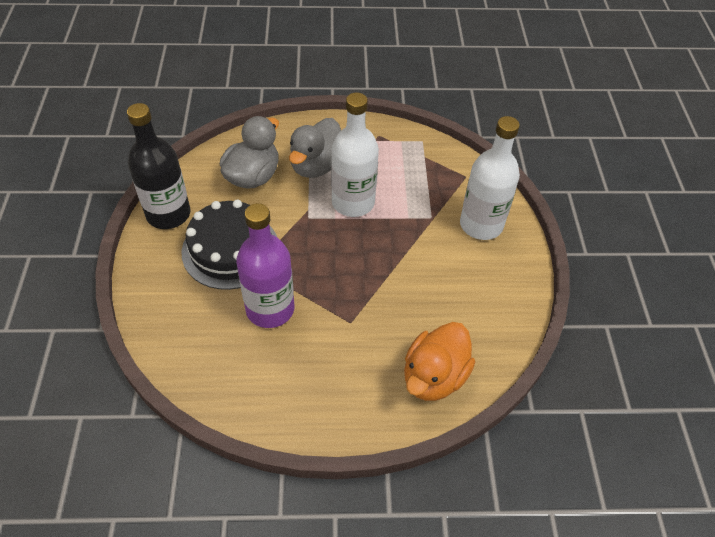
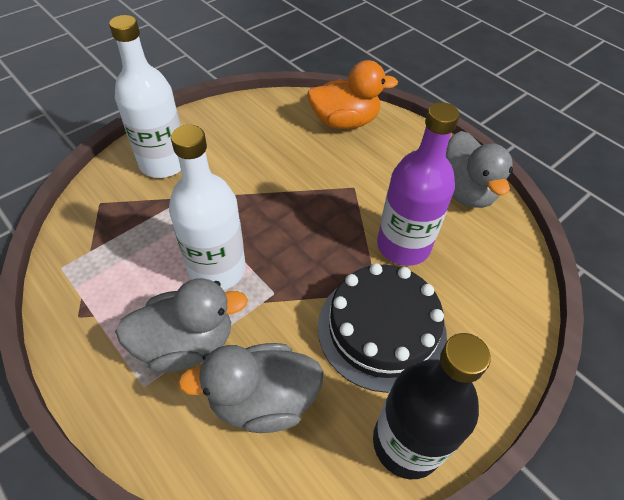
camera: 130 degrees left, 0 degrees up
(272, 397) = (464, 191): none -> grey duck

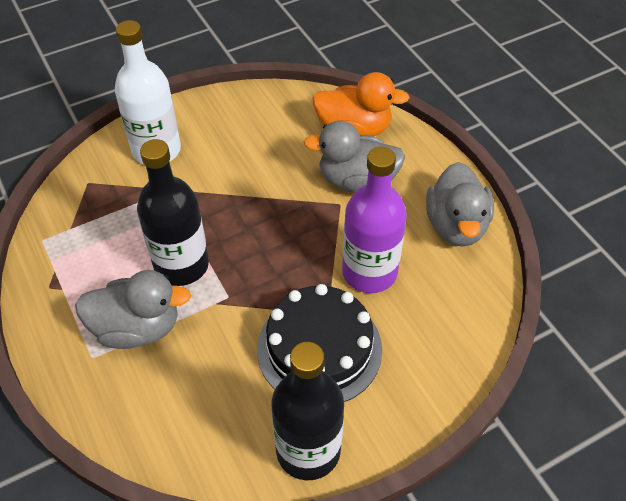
camera: 15 degrees right, 0 degrees up
(217, 269) = (181, 265): white bottle -> black bottle
(262, 400) = (191, 389): grey duck -> grey duck (356, 181)

